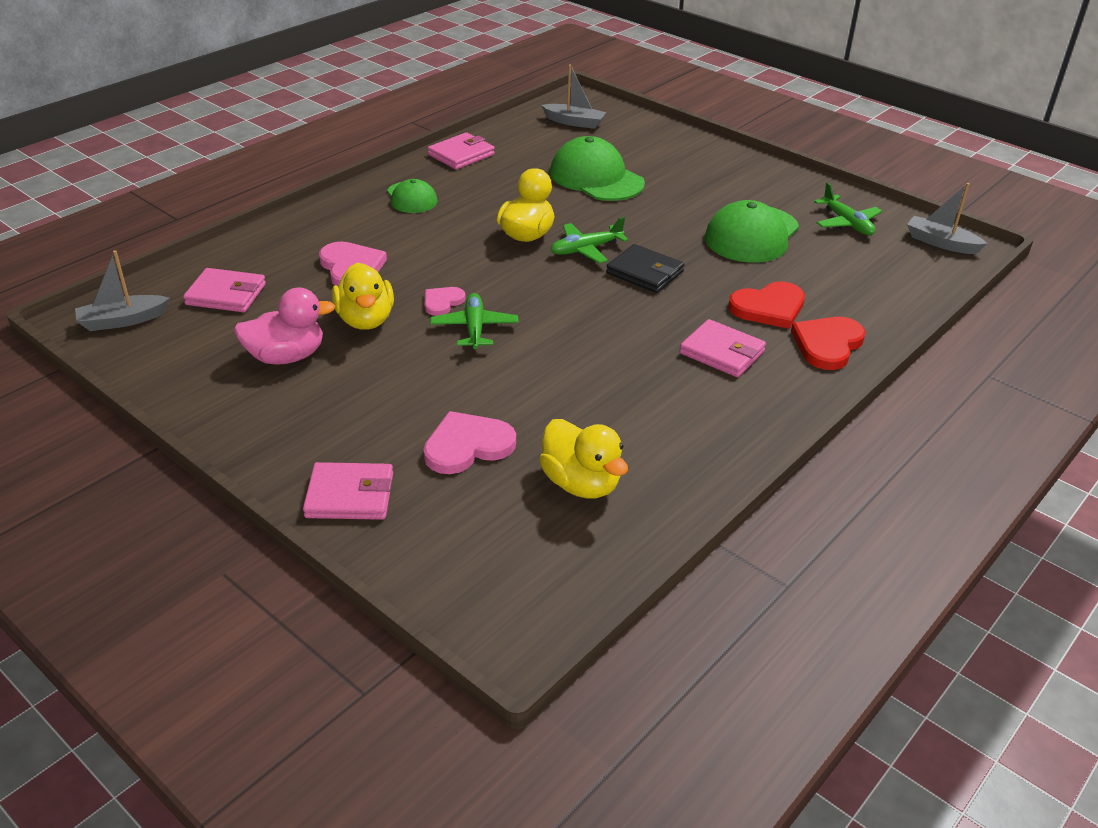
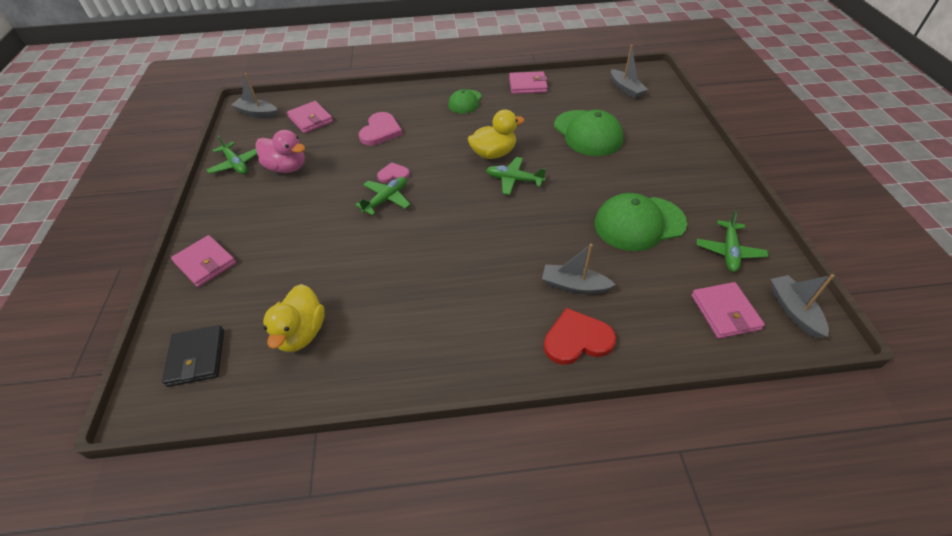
camera: 45 degrees right, 10 degrees up
(200, 387) = (236, 164): none -> green plane
(365, 320) = (345, 165): yellow duck -> none
(467, 446) = (286, 270): pink heart -> none
(596, 178) = (587, 133): green cap -> green cap turned 150 degrees clockwise
(645, 272) = (528, 214): black wallet -> black wallet (196, 357)
(722, 352) = (497, 299): pink wallet -> pink wallet (725, 312)
(769, 308) = (574, 285): red heart -> grey boat

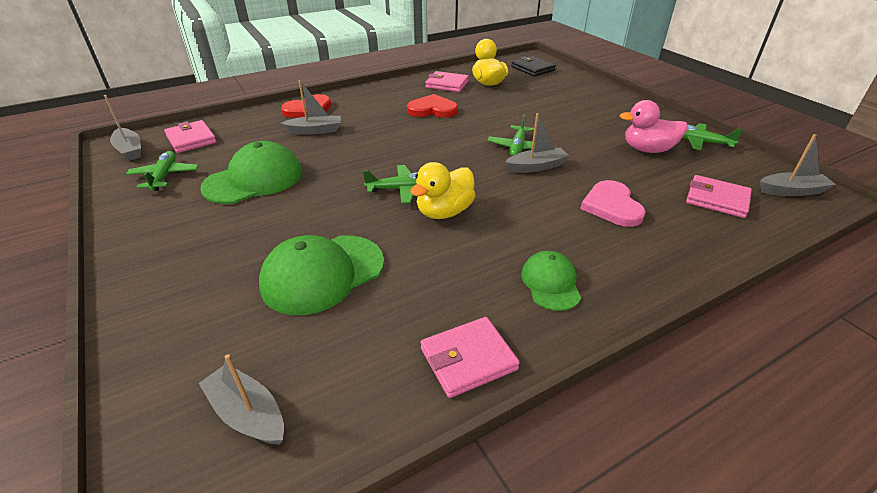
camera: 155 degrees right, 10 degrees down
(205, 263) = (596, 92): pink wallet -> pink wallet (447, 84)
(393, 174) = (536, 167): pink heart -> grey boat
(420, 288) = (432, 109): none -> red heart
(587, 133) = (322, 273): green cap -> green cap turned 75 degrees counterclockwise

